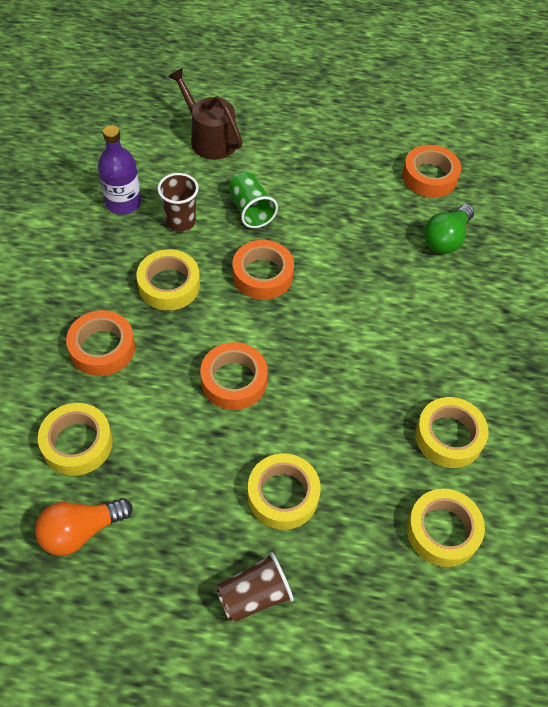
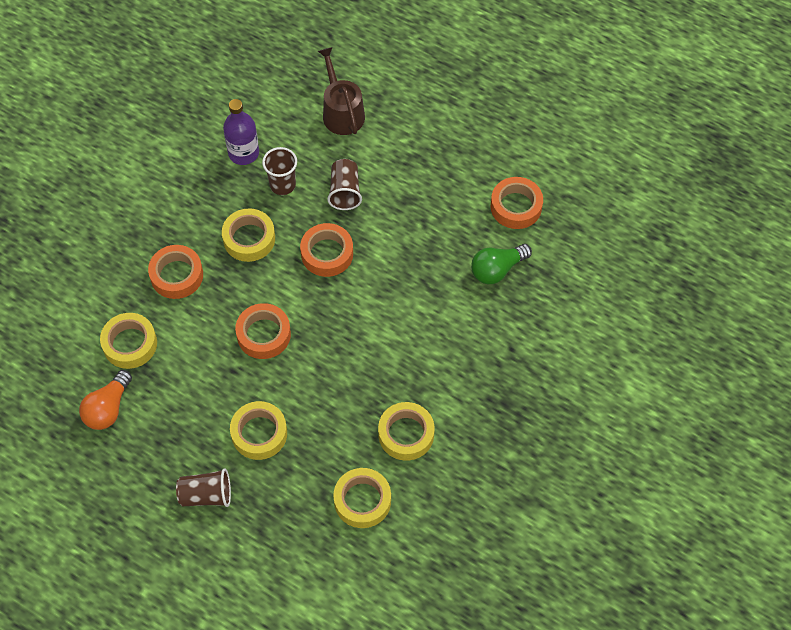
camera: 25 degrees right, 5 degrees up
(81, 531) = (108, 408): orange light bulb -> orange light bulb turned 60 degrees counterclockwise
(250, 210) = (345, 192): green cup -> brown cup

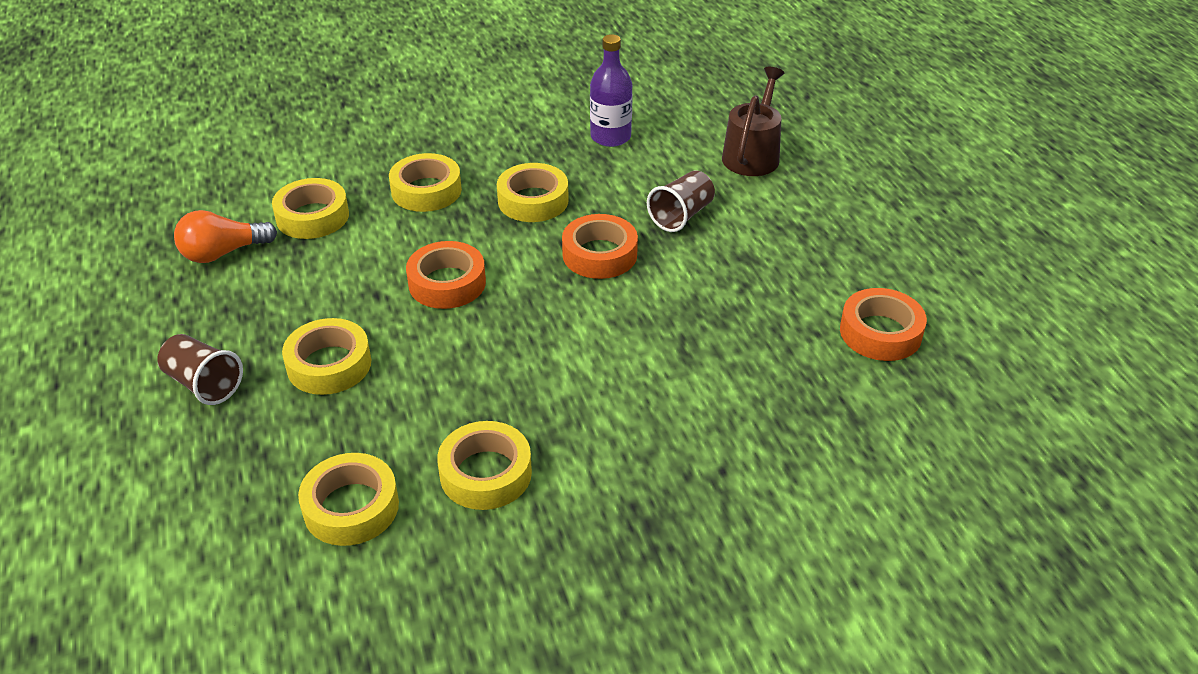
camera: 40 degrees right, 20 degrees down
(177, 275) = (426, 190): orange tape -> yellow tape
(282, 185) = (620, 178): brown cup -> none
(497, 270) = (790, 379): green light bulb -> none

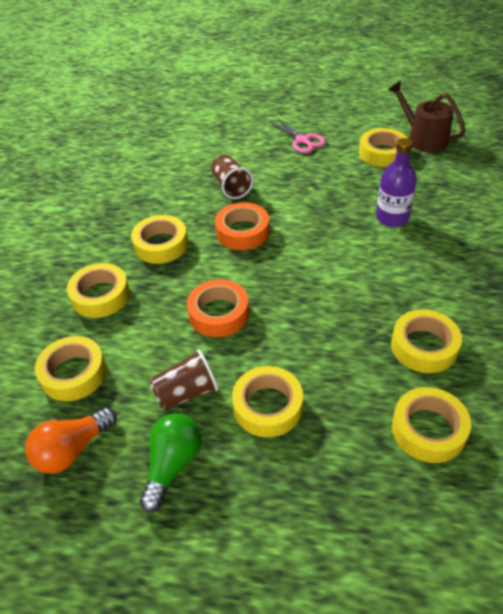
camera: 60 degrees left, 5 degrees up
(204, 384) = (242, 501): brown cup -> brown cup (186, 393)
(223, 253) = (72, 450): orange light bulb -> orange light bulb turned 45 degrees clockwise
(229, 322) = (173, 465): none -> green light bulb
(610, 137) = (123, 189): purple bottle -> purple bottle (392, 218)
(752, 155) = (196, 142): brown watering can -> brown watering can (423, 138)
(840, 244) = (302, 140): none -> pink scissors
(880, 332) = (382, 153): orange tape -> yellow tape

